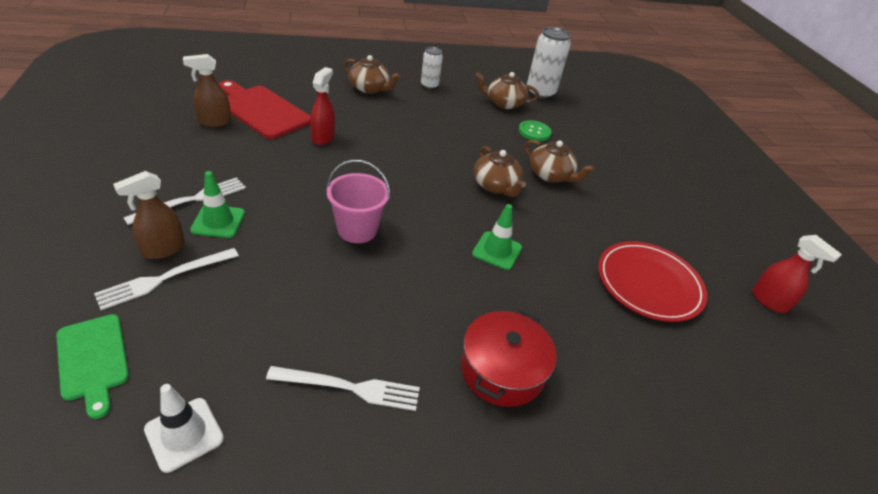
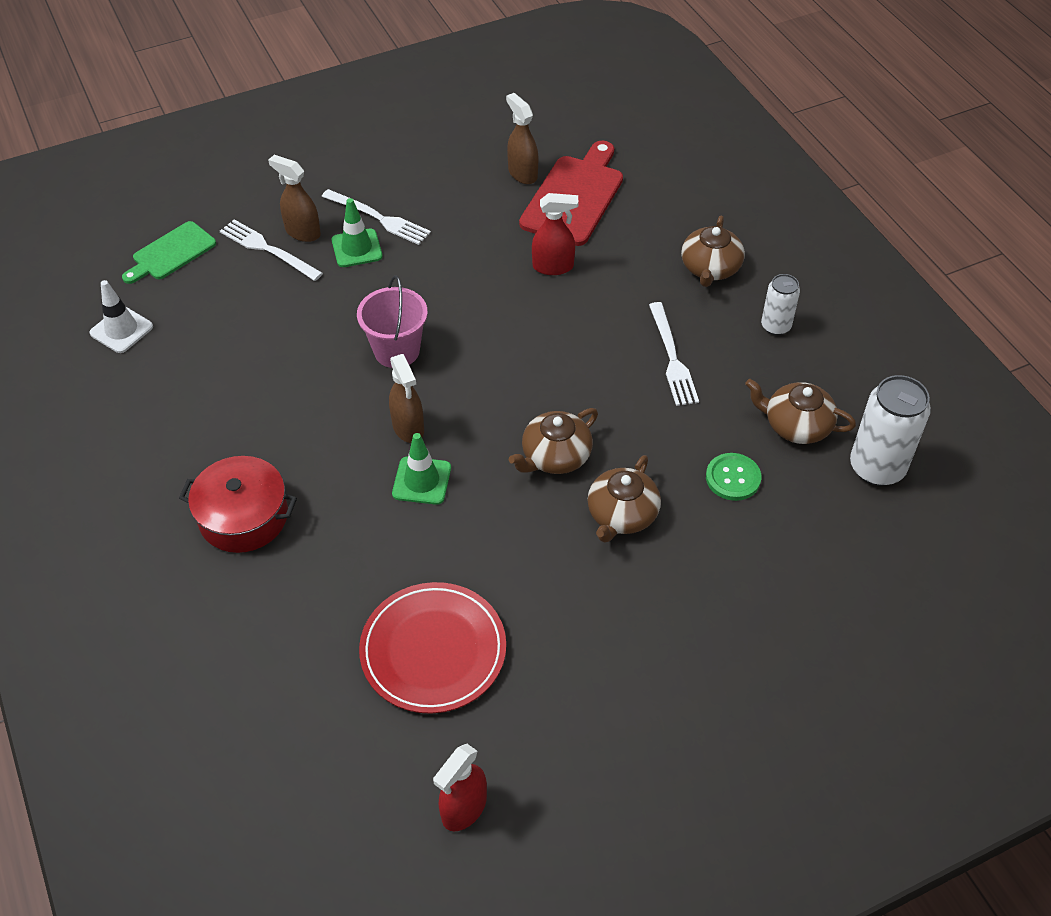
camera: 80 degrees right, 10 degrees up
(349, 388) = (189, 409): white fork -> white fork (672, 357)
(442, 244) = (408, 428): none -> brown spray bottle
(504, 103) = (796, 425): brown teapot -> brown teapot turned 60 degrees counterclockwise

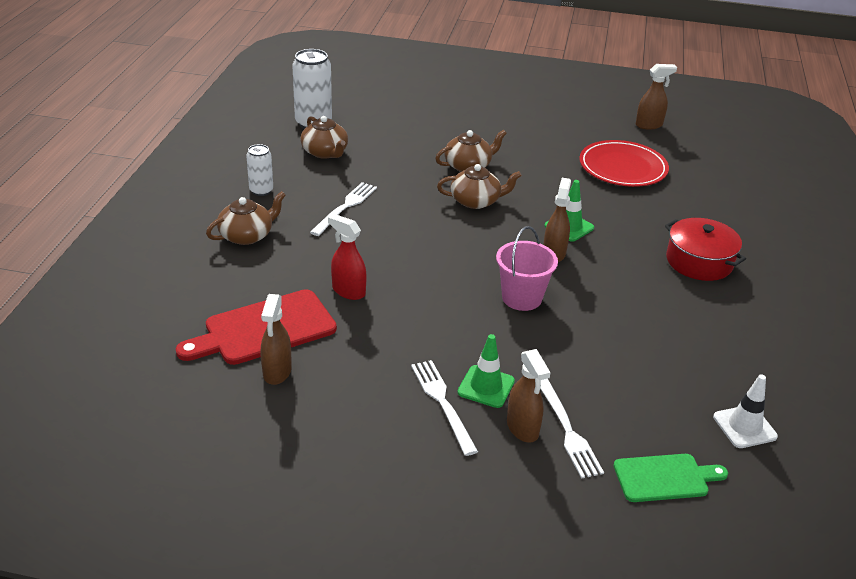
camera: 145 degrees left, 15 degrees down
(463, 809) = (649, 125): red spray bottle -> brown spray bottle
(733, 478) = (390, 151): green button -> none

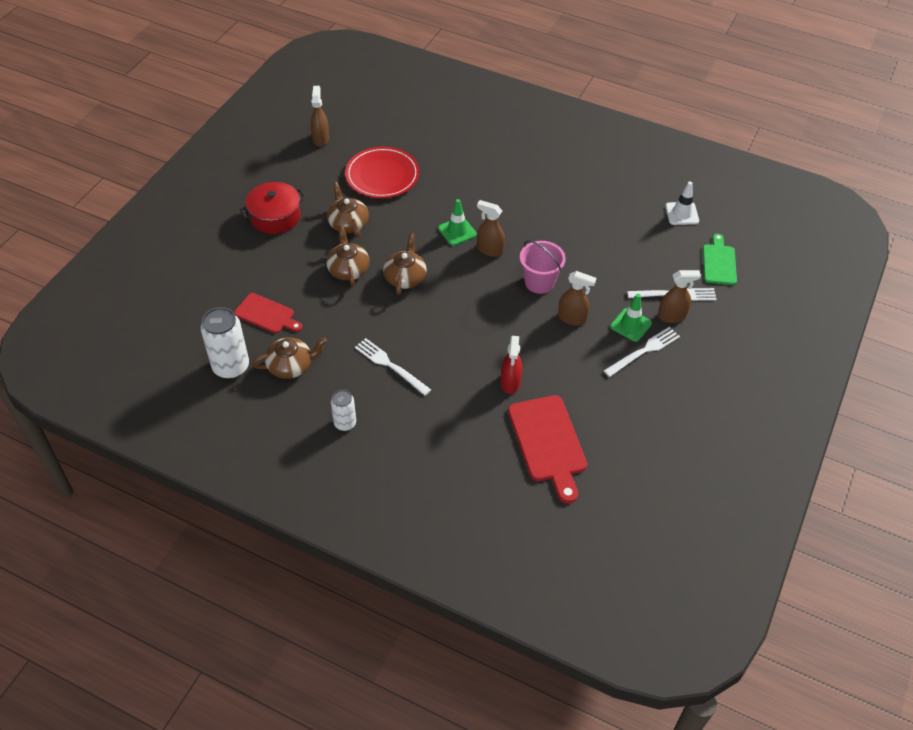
camera: 75 degrees left, 15 degrees up
(247, 235) = (416, 441): brown teapot -> brown teapot (348, 223)
(277, 372) = (599, 440): brown spray bottle -> brown spray bottle (572, 318)
(348, 291) = (510, 382): red spray bottle -> red spray bottle turned 45 degrees counterclockwise
(385, 131) = (267, 314): none -> red cutting board
(443, 403) = (643, 351): white fork -> white fork turned 150 degrees clockwise
(699, 261) = (517, 176): red pot -> red pot (275, 216)

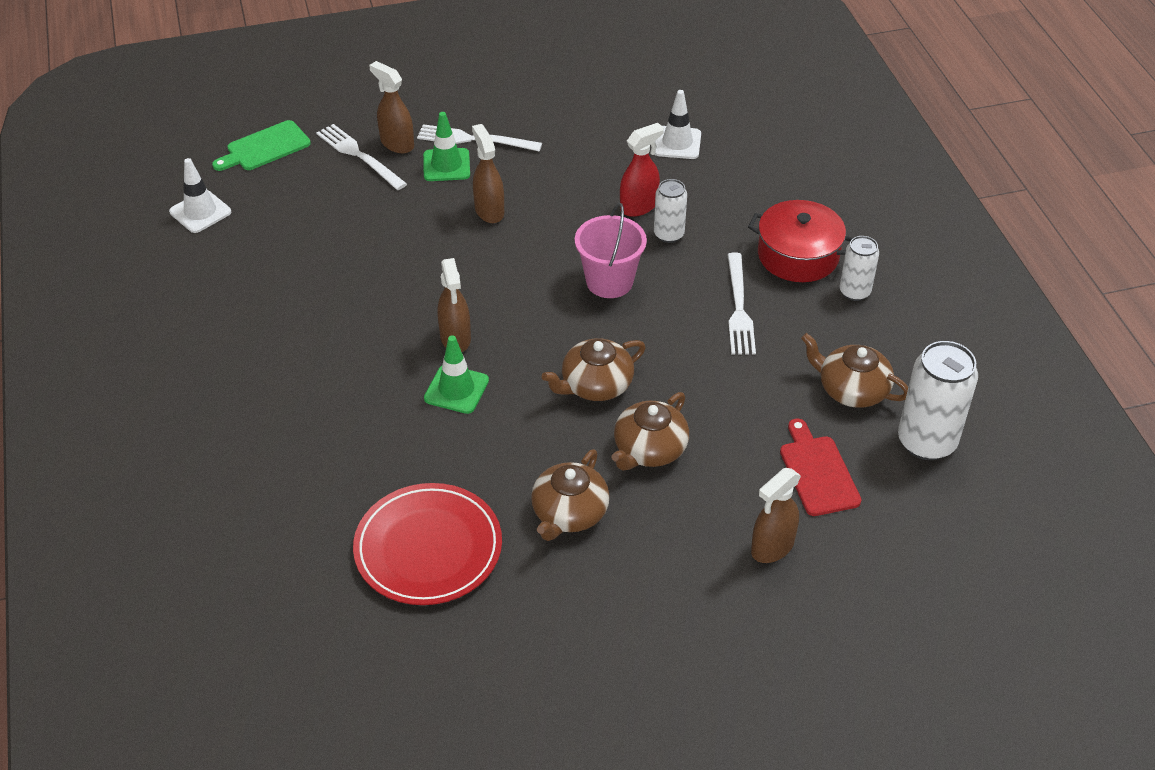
camera: 130 degrees left, 5 degrees down
(275, 216) = (652, 610): red pot -> red pot (798, 255)
(321, 138) = (421, 699): brown spray bottle -> brown spray bottle (772, 547)
(474, 378) = (668, 234): none -> white can
(539, 282) = (462, 265): pink bucket -> pink bucket (609, 282)
(548, 443) = (677, 143): red cutting board -> white traffic cone

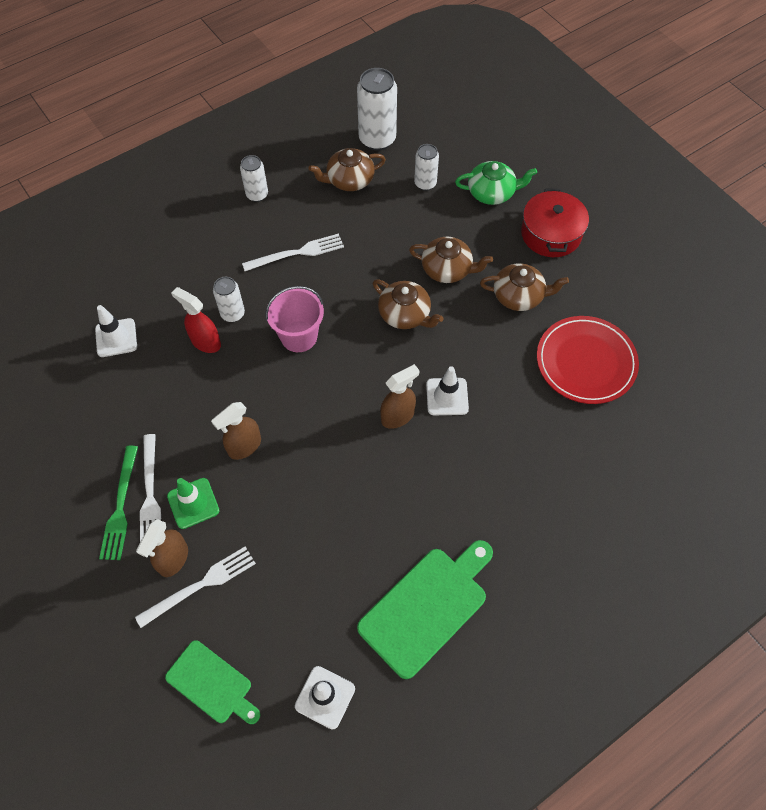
camera: 110 degrees left, 15 degrees up
(229, 301) = (426, 607): none -> green cutting board
(359, 156) = (200, 585): white fork -> white fork turned 150 degrees counterclockwise
(456, 389) = (447, 397): green traffic cone -> white traffic cone
(473, 119) = (120, 506): none -> green fork
(772, 547) = (492, 192): brown spray bottle -> green teapot
(798, 255) = (230, 232): red pot -> red pot (551, 234)
(817, 472) = (425, 183): red cutting board -> white can
(852, 389) = (349, 180): brown teapot -> brown teapot turned 60 degrees clockwise

